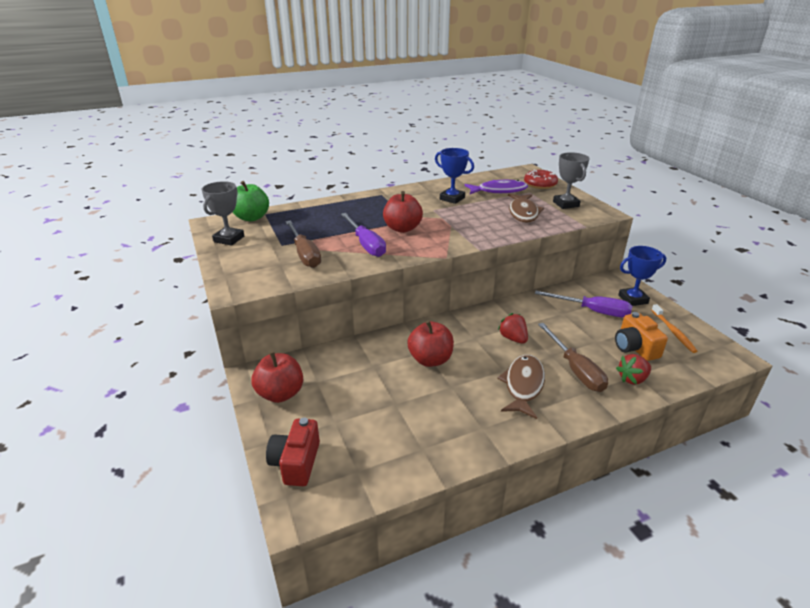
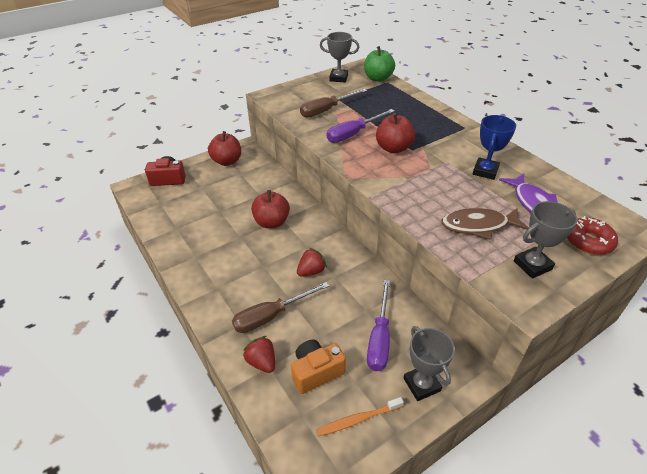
camera: 80 degrees right, 10 degrees up
(523, 385) = (245, 279): brown fish -> none
(633, 299) = (421, 384): blue trophy -> grey trophy

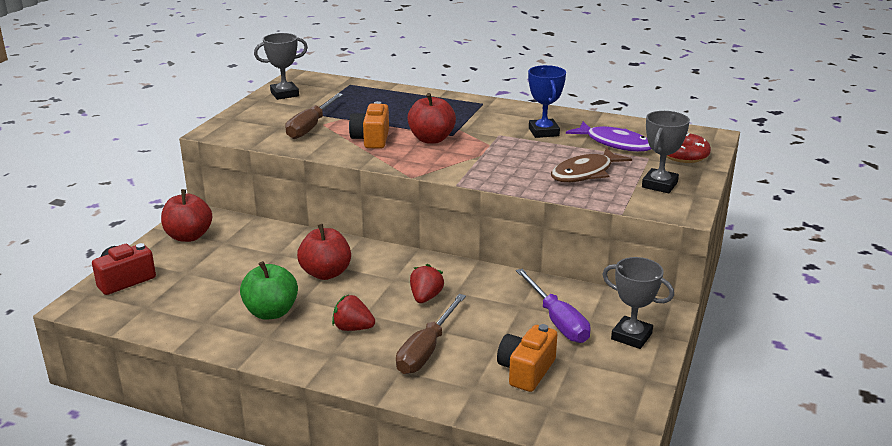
camera: 35 degrees left, 15 degrees down
(262, 362) = (462, 388): red strawberry -> red strawberry (353, 328)
(353, 134) = (371, 139): purple screwdriver -> orange camera
(357, 419) = (604, 385): orange toothbrush -> none
(378, 78) = (334, 83): green apple -> green apple (271, 312)

